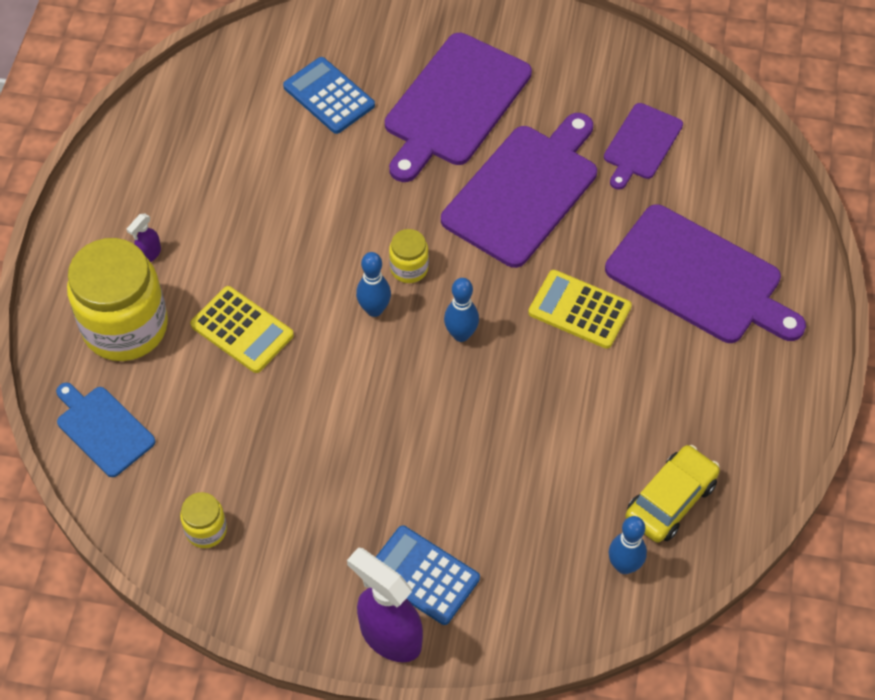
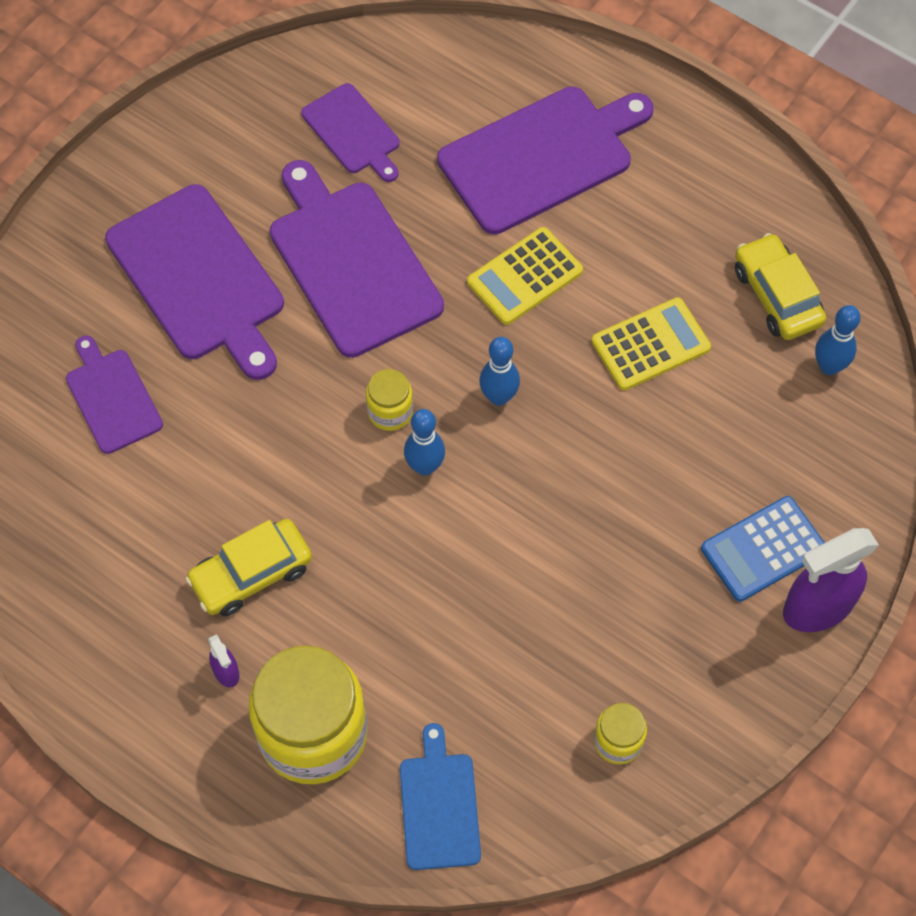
camera: 65 degrees left, 5 degrees up
(103, 429) = (439, 806): blue cutting board -> blue cutting board turned 105 degrees clockwise
(232, 237) = (251, 574): none -> yellow car
(242, 330) = (382, 610): yellow calculator -> yellow calculator (650, 344)
(328, 96) = (112, 398): blue calculator -> purple cutting board

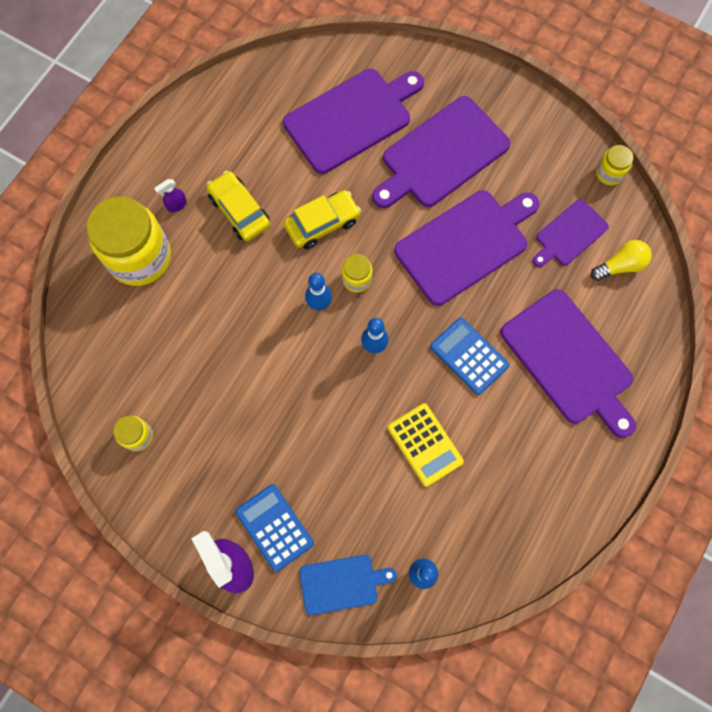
camera: 85 degrees right, 10 degrees up
(112, 398) = (351, 118): purple cutting board -> purple cutting board, size x1.80
(264, 71) = (609, 173): none -> yellow jar
(408, 79) = (620, 265): none -> yellow light bulb
(439, 806) = (96, 332): blue cutting board -> blue cutting board (342, 583)
(525, 277) = (469, 356): yellow calculator -> blue calculator
(777, 296) = (476, 534): yellow car -> yellow car (322, 223)

